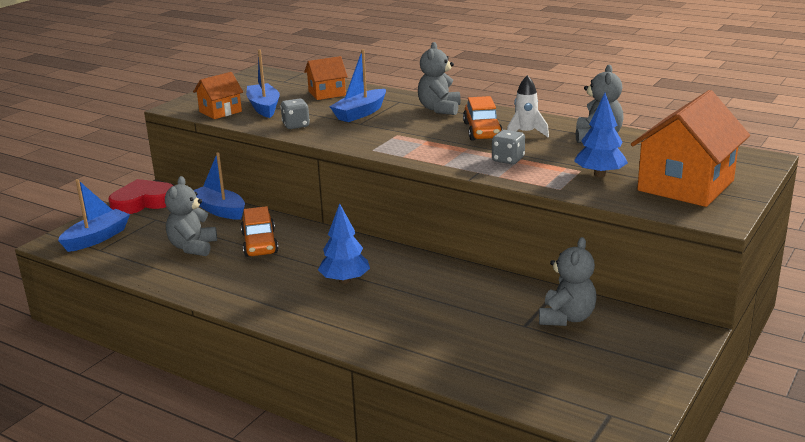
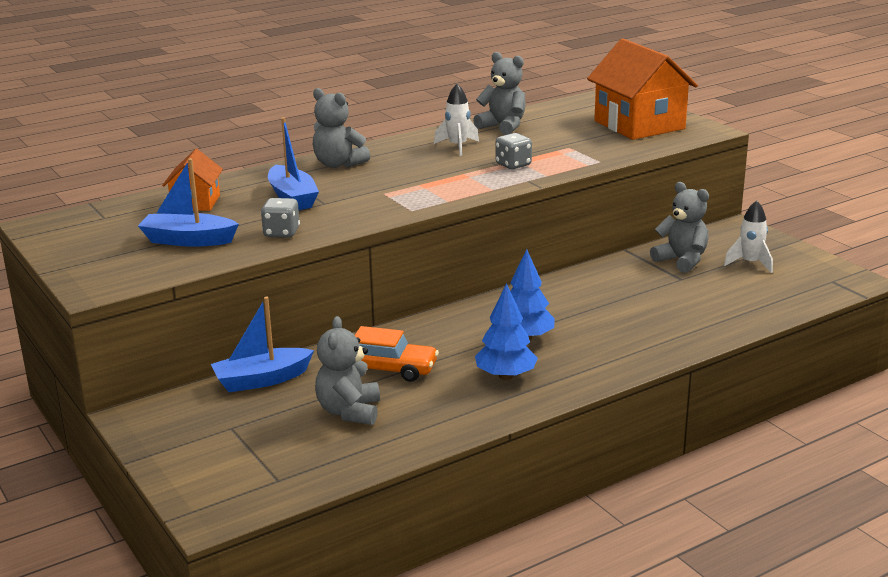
camera: 65 degrees left, 0 degrees up
(97, 238) = (238, 478): blue boat -> none
(143, 202) = (161, 430): red heart -> none
(193, 247) = (349, 412): grey teddy bear -> grey teddy bear turned 60 degrees clockwise
(220, 111) = (160, 266): orange house -> none
(482, 131) = (426, 160): orange car -> none
(599, 174) = (586, 143): blue tree -> blue tree (505, 376)
(601, 356) = (750, 263): none -> white rocket

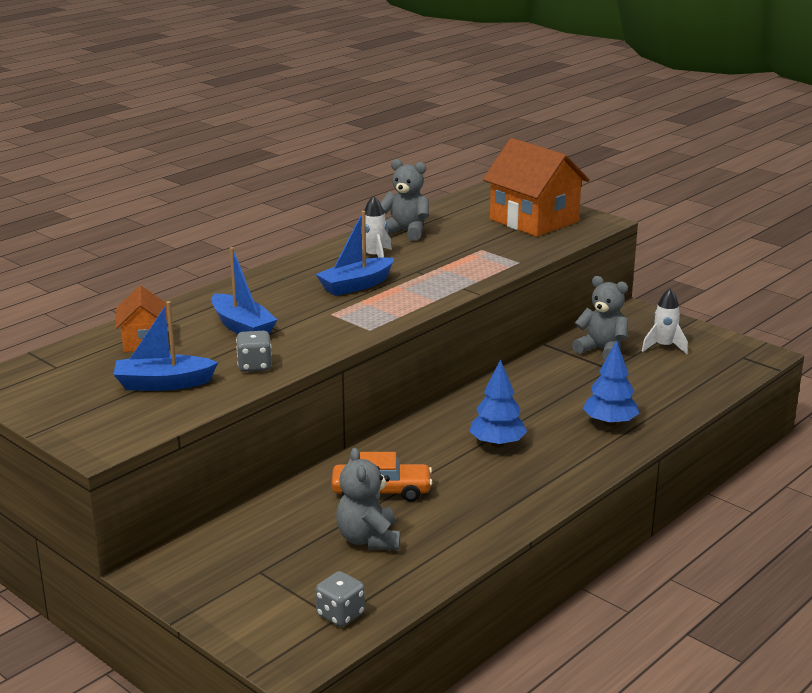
camera: 15 degrees left, 0 degrees up
(261, 380) = (264, 518): blue boat -> blue boat (356, 285)
(338, 164) = (266, 286): grey teddy bear -> none
(505, 376) = (498, 484): blue tree -> blue tree (609, 423)
(513, 165) = (439, 272): grey dice -> grey dice (340, 615)

